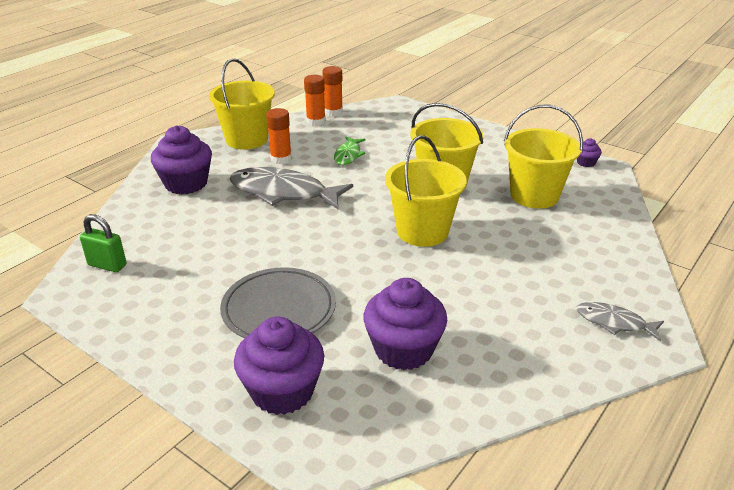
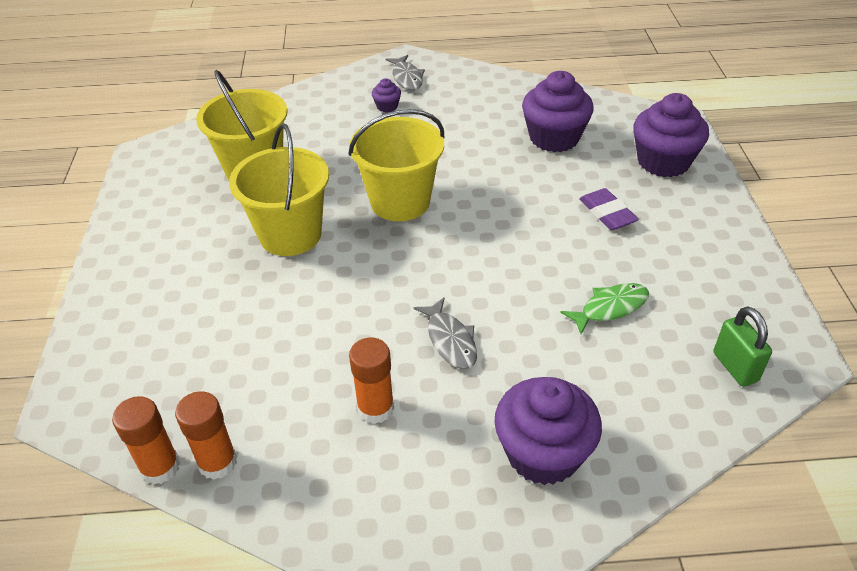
camera: 130 degrees left, 10 degrees up
(247, 139) = (360, 500): yellow bucket -> none
(279, 310) = (607, 213): grey plate -> purple eraser
(283, 193) = (450, 340): grey fish -> grey fish, size x0.52
(348, 155) = (298, 348): green fish -> green fish (610, 308)
(586, 163) = (142, 167): purple cupcake -> purple cupcake (387, 106)

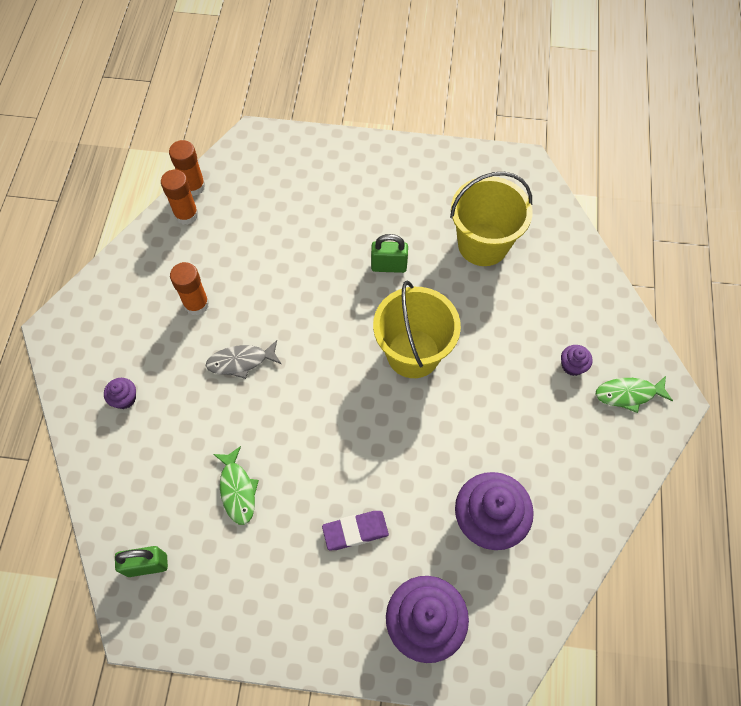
camera: 100 degrees right, 20 degrees up
(290, 235) = (389, 266): yellow bucket -> green padlock
(407, 78) = (628, 394): grey fish -> green fish
(543, 453) = (124, 398): purple cupcake -> purple cupcake, size x0.45

